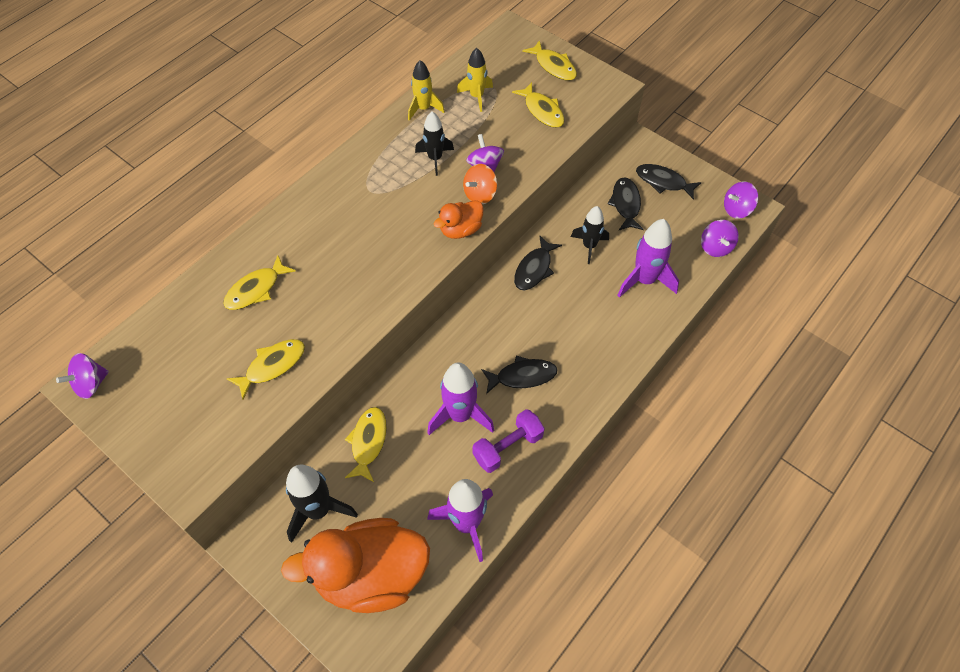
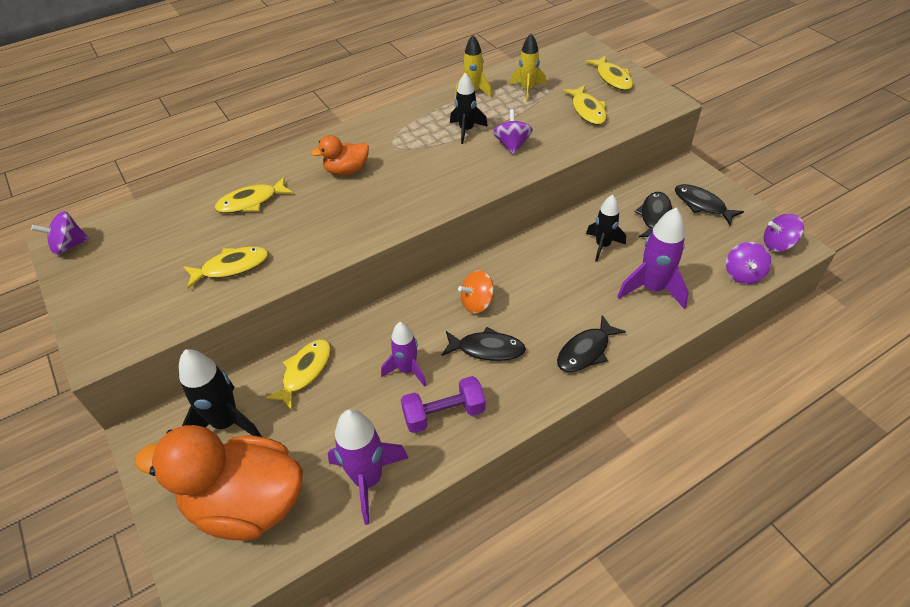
camera: 20 degrees right, 10 degrees down
(460, 230) = (465, 191): orange duck -> orange duck (346, 170)
(460, 415) = (407, 370): purple rocket -> purple rocket, size x0.66
(480, 194) = (497, 166): orange spinning top -> orange spinning top (477, 303)
(534, 269) = (537, 254): black fish -> black fish (586, 351)

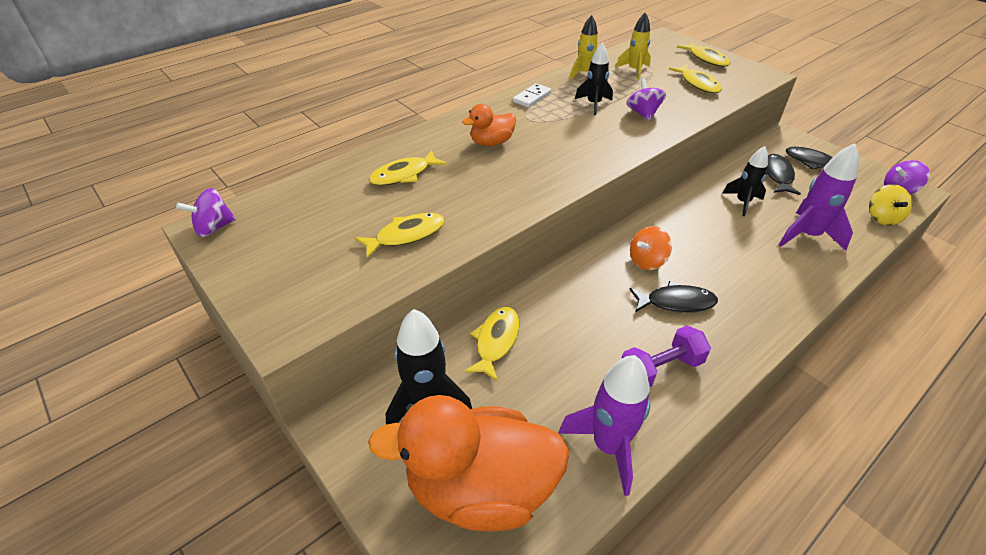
camera: 10 degrees left, 5 degrees down
(407, 118) = (532, 97): none -> white domino
(407, 370) = (603, 330): purple rocket -> none
(586, 351) = (773, 296): black fish -> none
(743, 274) = (882, 217): purple spinning top -> yellow spinning top

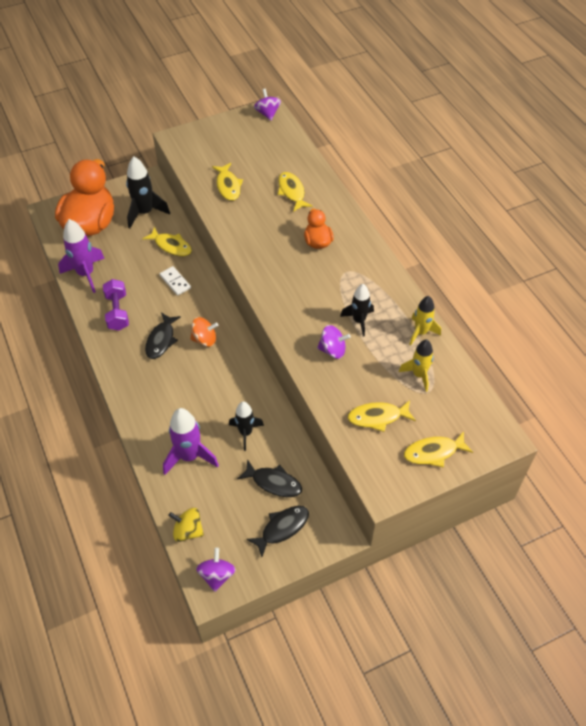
camera: 105 degrees right, 10 degrees up
(532, 97) = (383, 282): white domino -> white domino (175, 282)
(647, 261) = (204, 339): orange spinning top -> orange spinning top turned 105 degrees clockwise

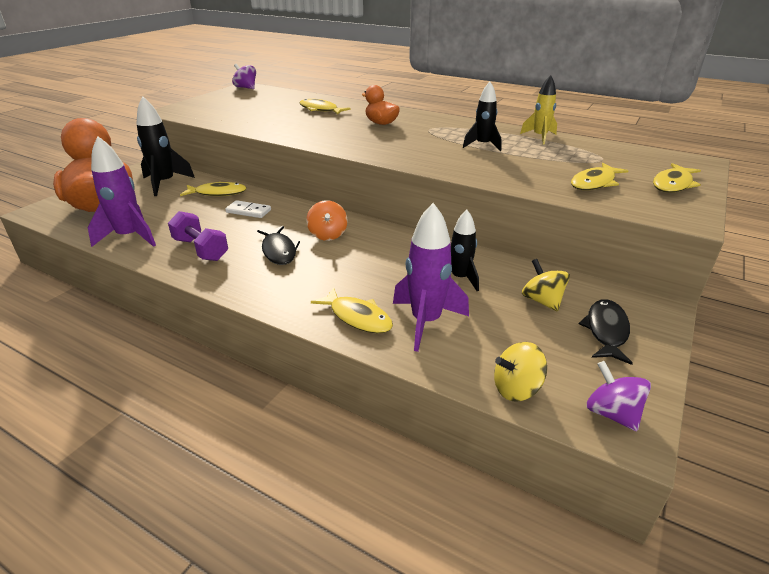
camera: 35 degrees left, 20 degrees down
(204, 339) = (328, 234): orange spinning top -> orange spinning top turned 120 degrees clockwise
(228, 186) = (255, 119): yellow fish -> yellow fish (357, 317)
(274, 482) = (542, 301): black fish -> yellow spinning top
(332, 350) = (489, 164): purple spinning top -> none
(419, 375) = (579, 154): yellow rocket -> none

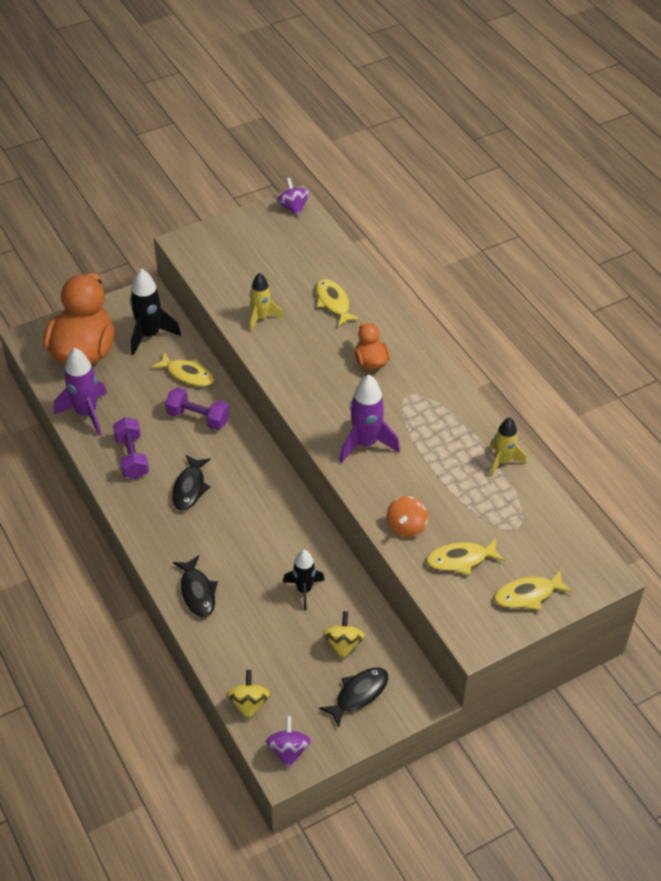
camera: 30 degrees right, 15 degrees up
(248, 211) = (198, 418): white domino -> purple dumbbell
(269, 124) = (261, 318): none -> yellow rocket
(328, 234) = (242, 484): orange spinning top -> orange spinning top (406, 526)
(357, 317) = (197, 592): yellow fish -> black fish
(426, 322) = (240, 620): purple rocket -> purple rocket (365, 443)
(482, 145) = (429, 451): black rocket -> none
(516, 388) = (249, 703): yellow spinning top -> yellow spinning top turned 75 degrees clockwise

